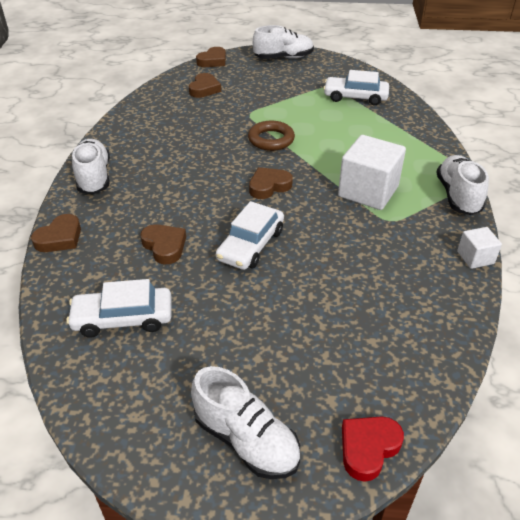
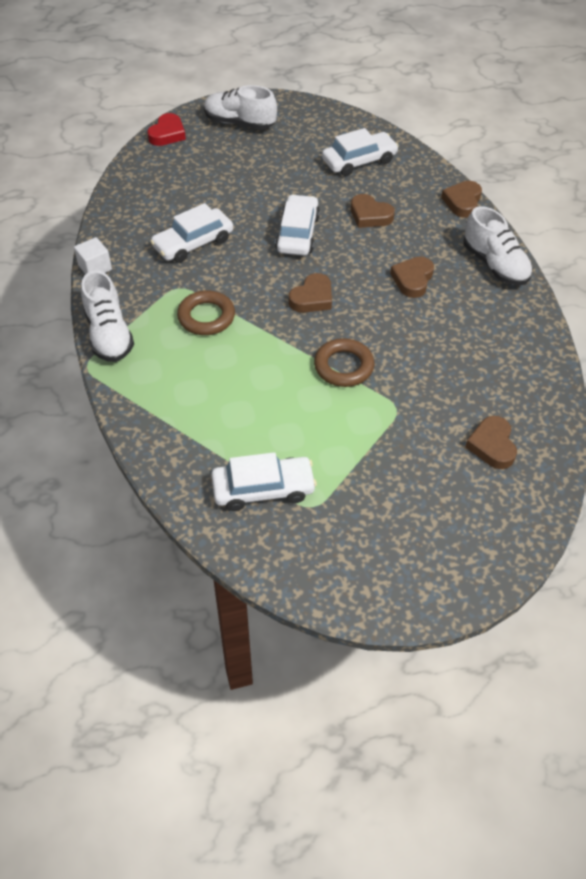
camera: 160 degrees right, 10 degrees up
(213, 61) = (533, 528): brown heart -> brown heart (412, 280)
(283, 58) = (422, 576): white shoe -> none
(365, 260) = (193, 243): none -> white car
(368, 191) = (206, 317): white cube -> brown ring

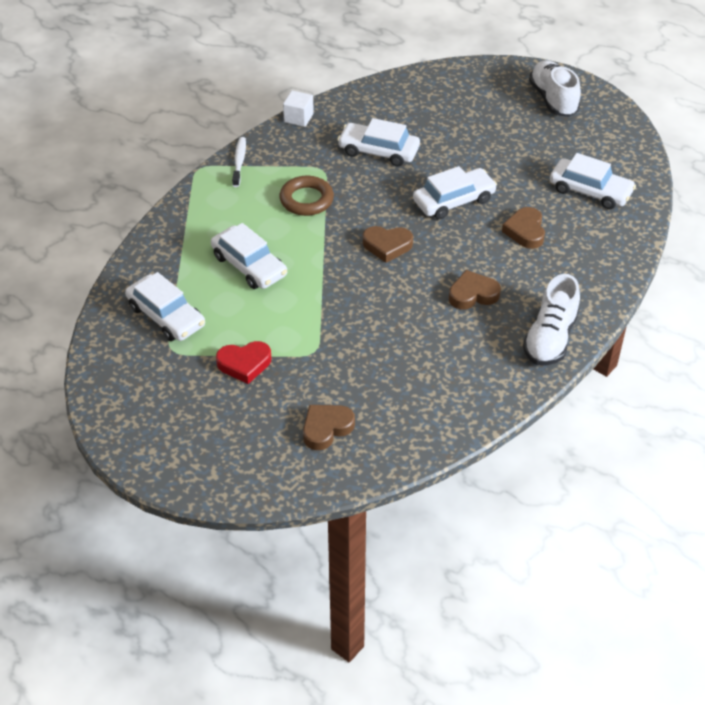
camera: 55 degrees right, 5 degrees down
(109, 335) = (239, 162): white shoe -> white toothbrush
(167, 134) = (489, 70): red heart -> red heart (244, 364)
(252, 396) = (249, 265): none -> white car
(343, 366) = (329, 300): brown ring -> none
(462, 202) = (613, 280): brown heart -> none

